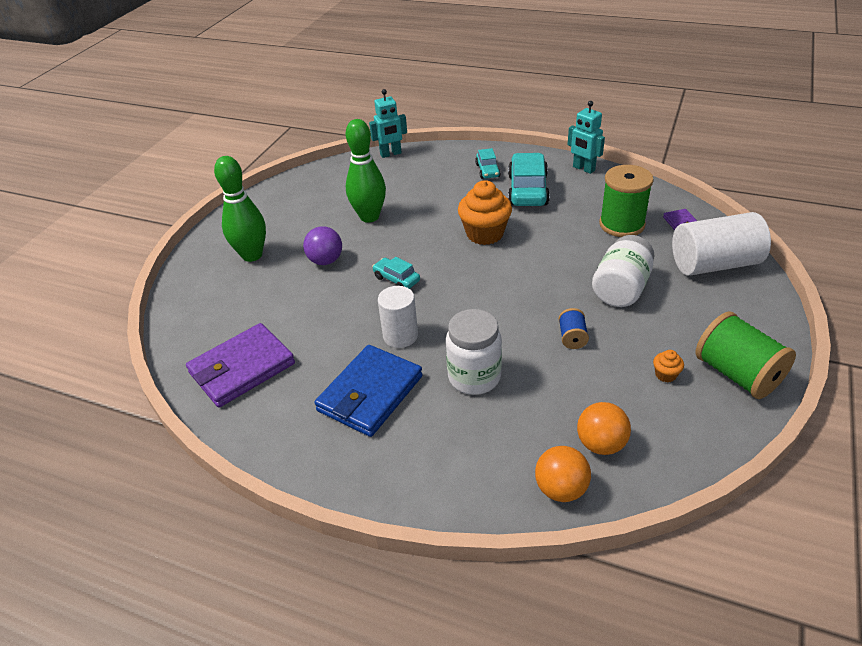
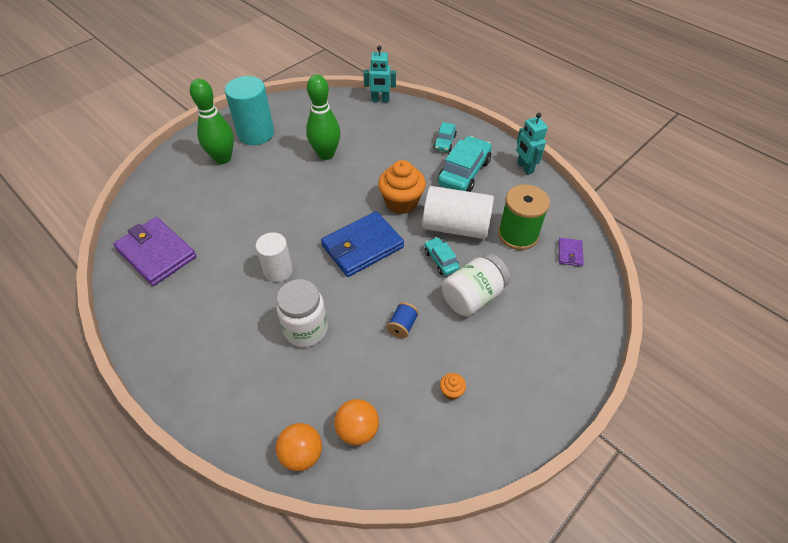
camera: 20 degrees right, 10 degrees up
(242, 368) = (156, 253): purple wallet -> purple wallet turned 60 degrees clockwise
(273, 221) = (256, 134): none -> turquoise cylinder
(325, 261) = (269, 183): purple ball -> none
(370, 393) = (225, 311): blue wallet -> blue wallet (362, 246)
(396, 279) = (308, 219): turquoise car -> turquoise car (441, 260)
(714, 264) = (569, 304): white cylinder -> white cylinder (455, 227)
(737, 374) = (510, 417): green spool -> none

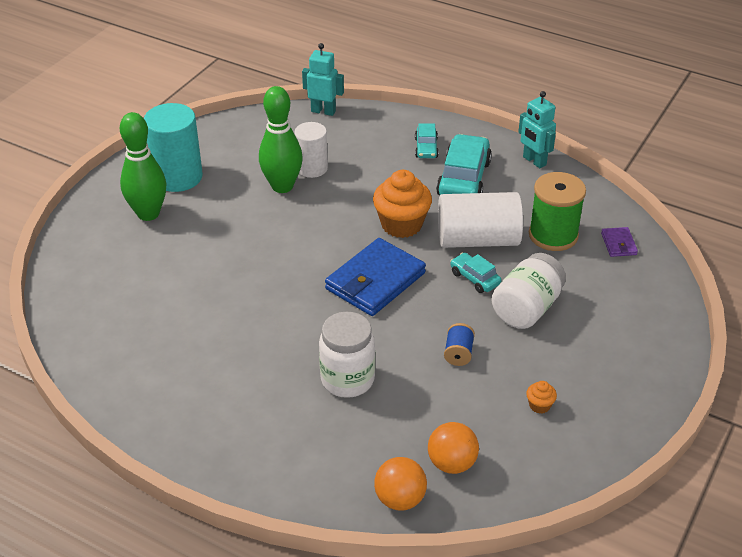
camera: 15 degrees left, 10 degrees down
(156, 253) = (119, 336): purple wallet -> none
(278, 270) = (284, 326): white cylinder -> white cylinder (312, 168)
(380, 100) = (323, 111): turquoise robot -> turquoise robot turned 150 degrees counterclockwise

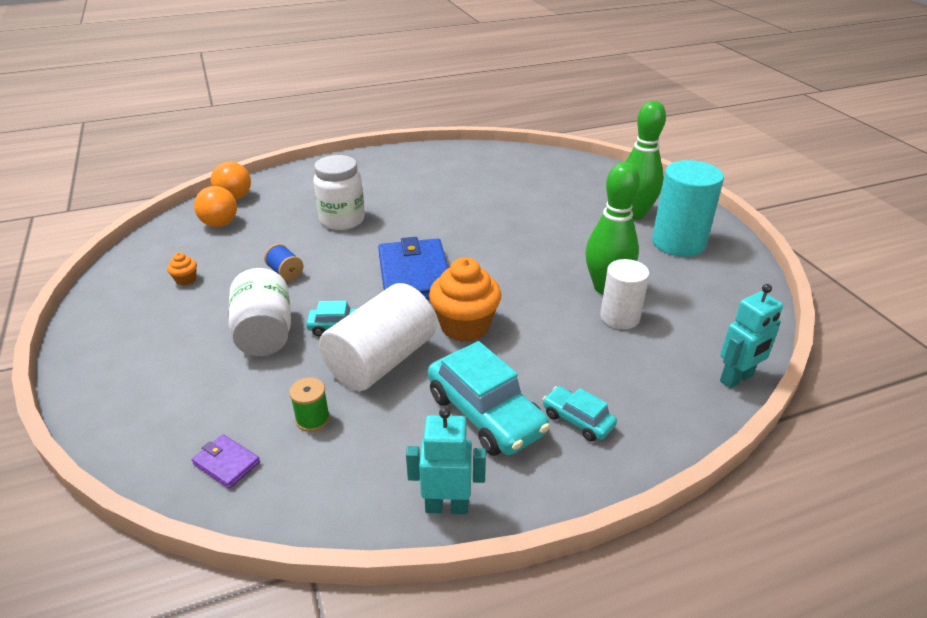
camera: 130 degrees right, 5 degrees down
(553, 235) = (313, 419): green spool -> green spool, size x0.49

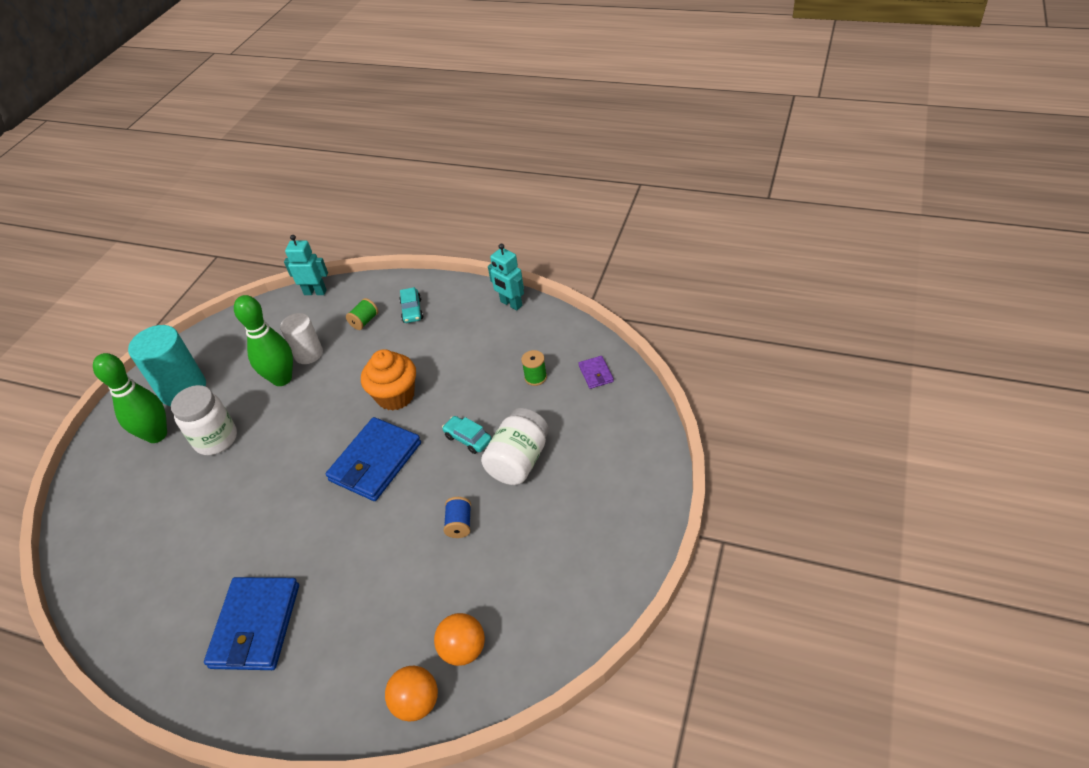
camera: 135 degrees left, 10 degrees up
(186, 280) = (541, 565): orange cupcake -> none
(342, 220) = (356, 577): white jar -> white jar (216, 439)
(381, 360) = (467, 397): white cylinder -> none
(386, 181) = (256, 625): none -> blue wallet
(485, 414) = (448, 335): turquoise car -> none
(616, 377) = (364, 321): none -> green spool

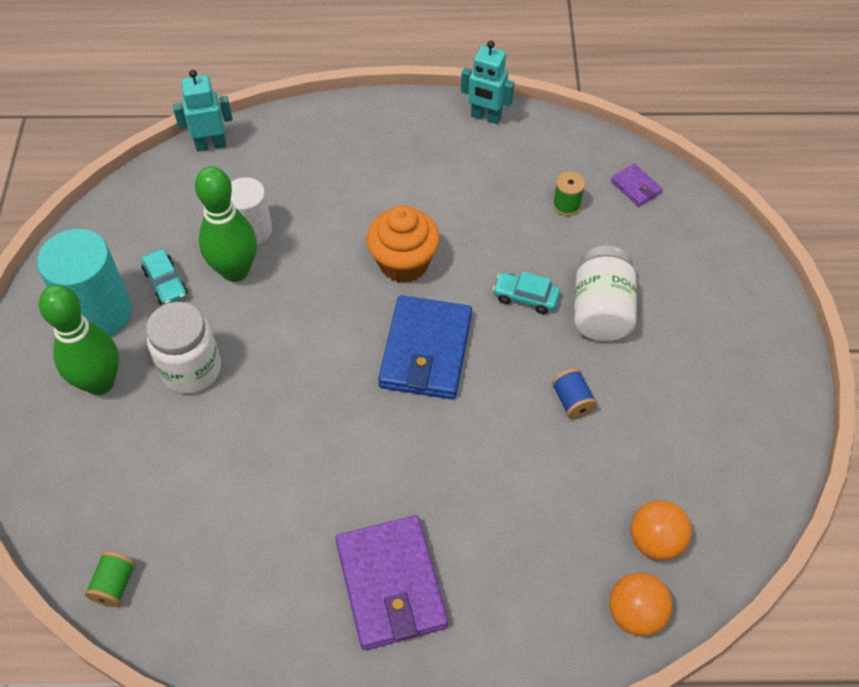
camera: 25 degrees left, 10 degrees up
(256, 625) = (391, 584): blue wallet -> purple wallet
(364, 321) = (304, 173): green spool -> green spool (115, 585)
(412, 311) = (361, 147): turquoise car -> turquoise car (166, 283)

